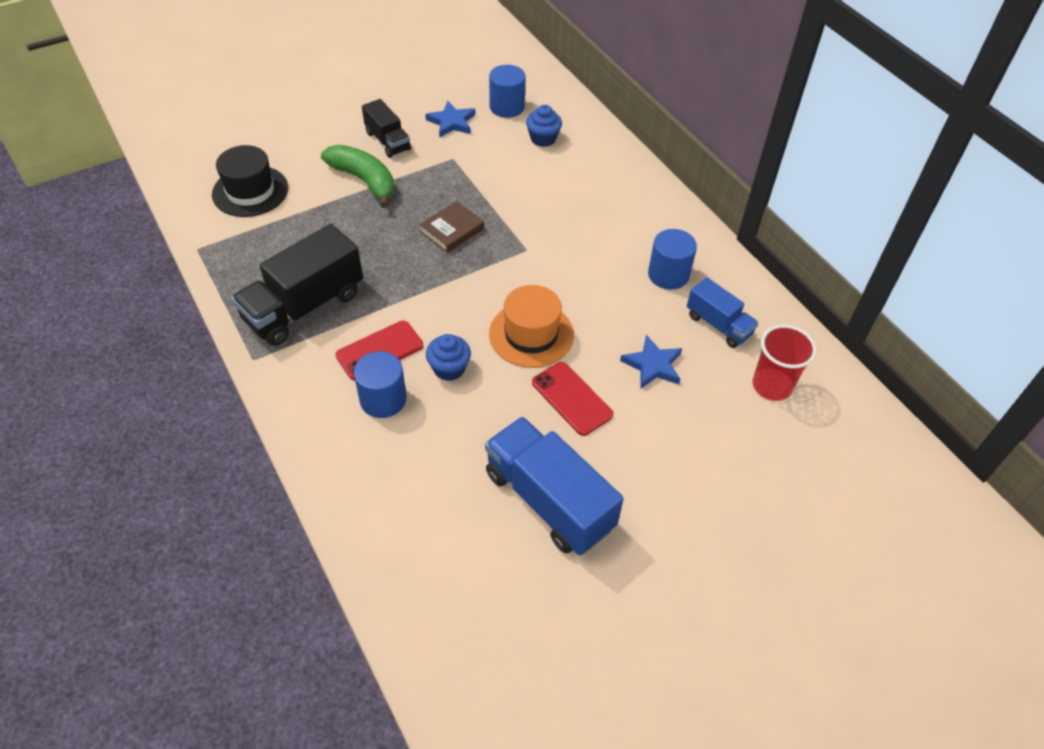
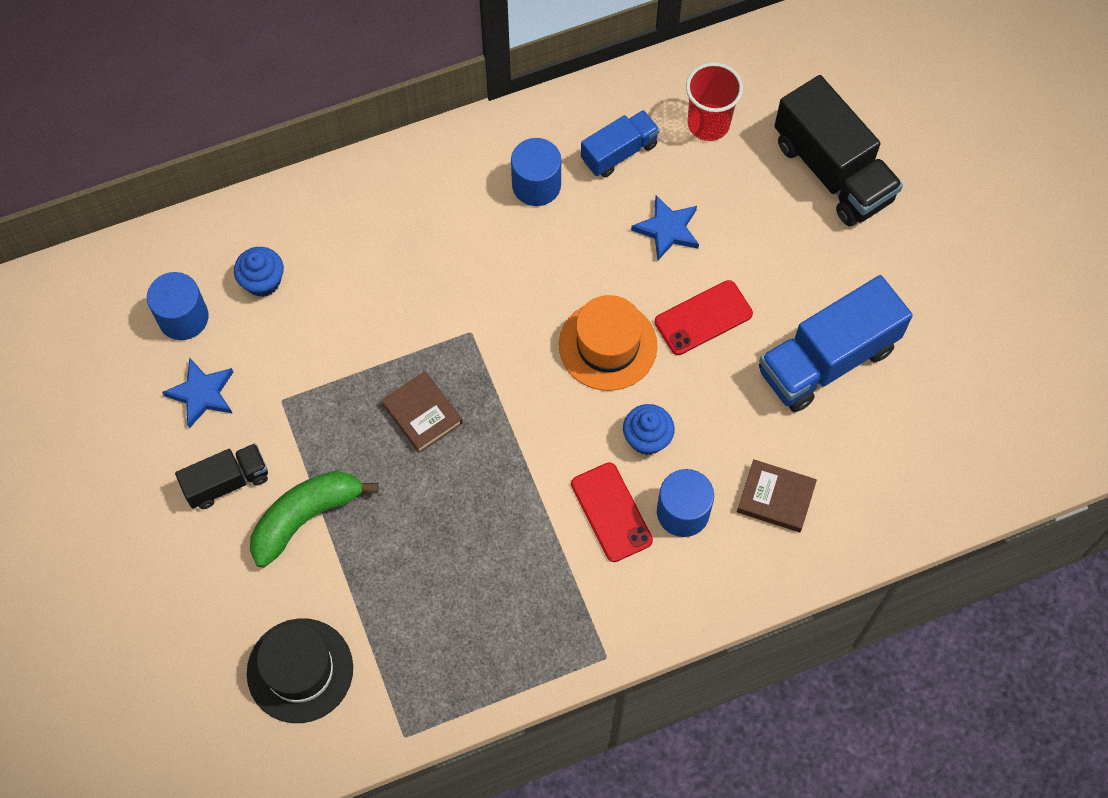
camera: 80 degrees left, 15 degrees up
(304, 307) = (530, 597): black truck -> black truck (832, 171)
(402, 468) = (775, 498): none -> brown book

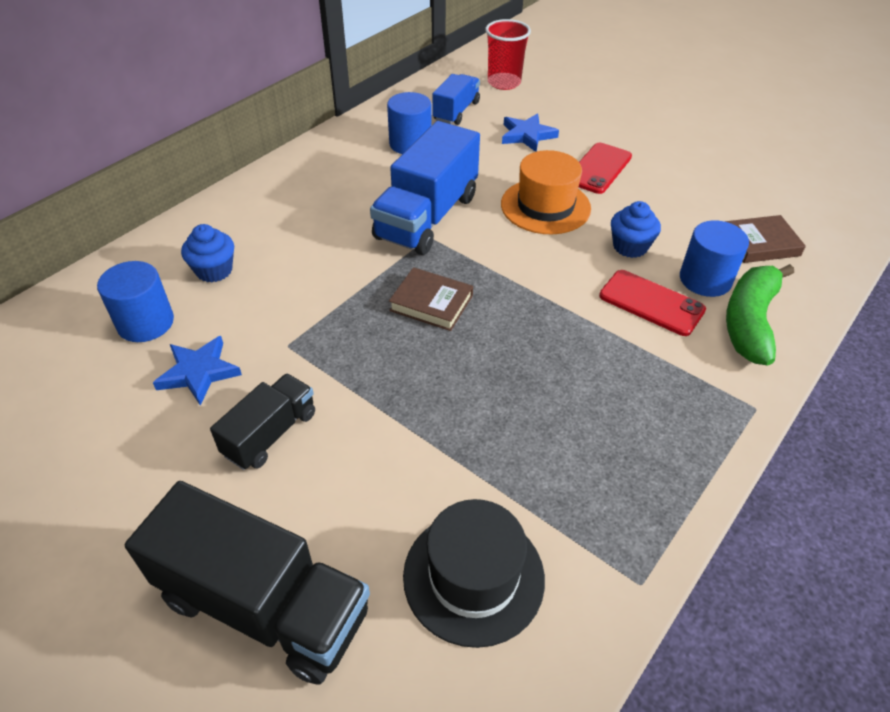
camera: 30 degrees left, 20 degrees down
(306, 517) = (377, 427): green banana -> green banana (750, 321)
(827, 360) = (705, 160): blue truck -> blue truck (427, 217)
(832, 171) = (605, 79): black truck -> black truck (264, 605)

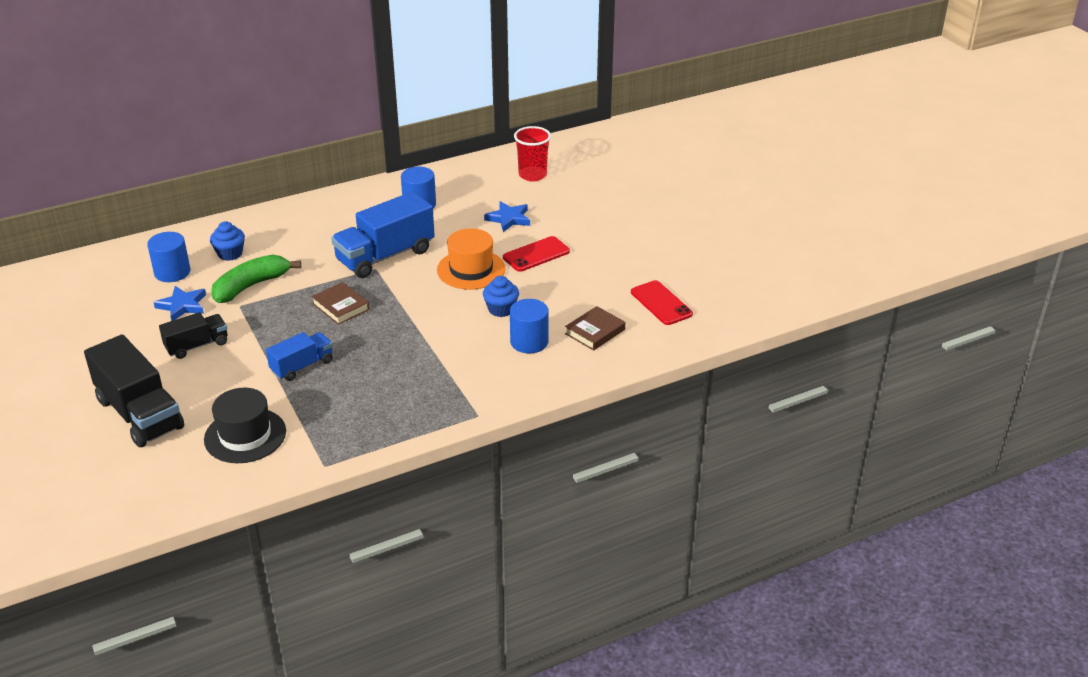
camera: 25 degrees right, 10 degrees down
(456, 111) = (474, 189): blue truck -> blue truck (302, 366)
(651, 303) = (477, 345): red phone -> red phone (661, 303)
(750, 321) = (530, 373): green banana -> green banana (251, 286)
(760, 243) = (595, 332): brown book -> brown book turned 60 degrees counterclockwise

